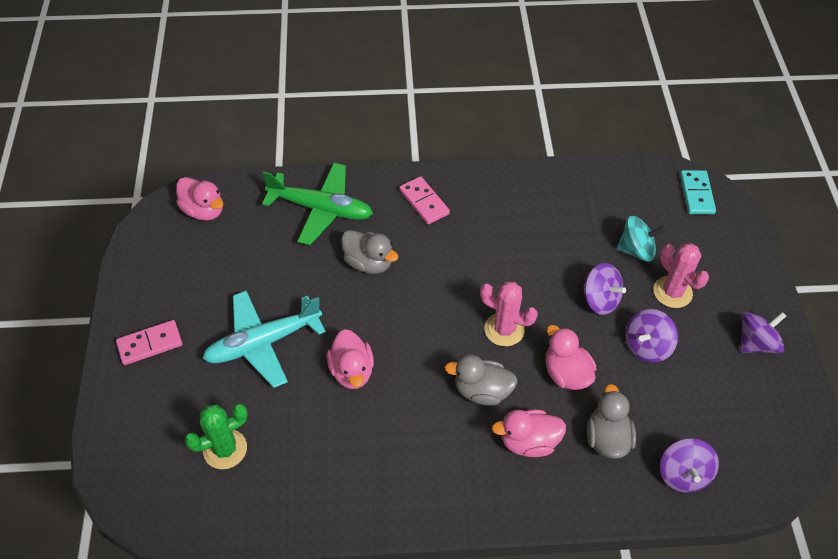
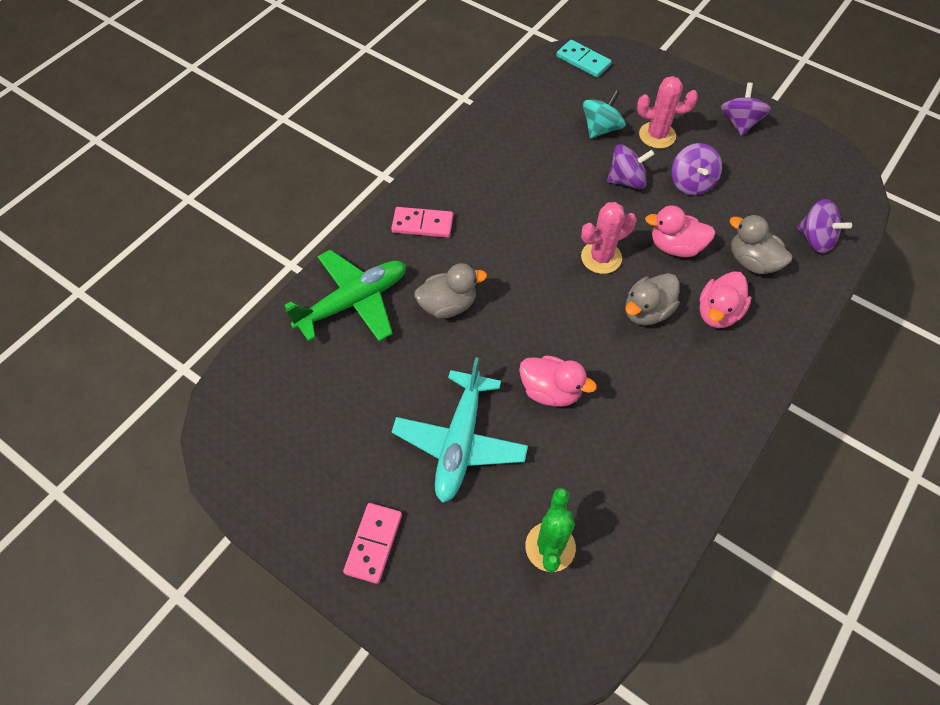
camera: 50 degrees left, 5 degrees up
(203, 210) = (256, 397): pink duck -> none

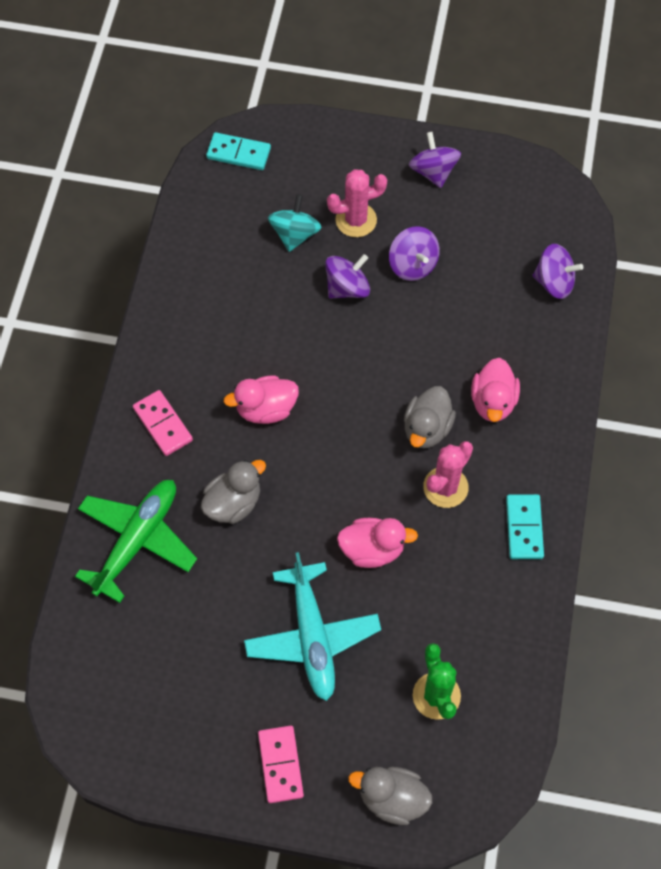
camera: 25 degrees left, 5 degrees up
(422, 224) = (163, 424): pink domino -> pink domino turned 75 degrees clockwise
(601, 257) = (359, 388): pink cactus -> pink cactus (445, 487)
(675, 247) = (426, 346): pink duck -> pink duck (266, 409)
(702, 430) = (524, 528): none -> turquoise domino
(752, 262) = (504, 332): grey duck -> grey duck (392, 798)

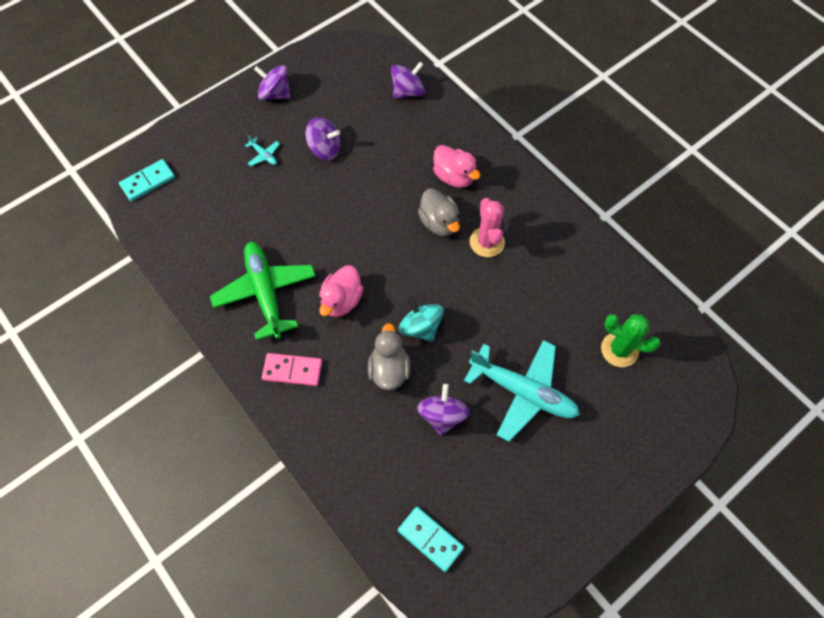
camera: 50 degrees left, 0 degrees up
(137, 540) = (361, 450): green plane -> green plane (265, 292)
(280, 765) = (596, 478): pink domino -> none
(295, 234) = (238, 194): turquoise spinning top -> turquoise spinning top (421, 327)
(347, 288) = (304, 194): purple spinning top -> purple spinning top (442, 415)
(356, 220) = (264, 155): pink cactus -> turquoise plane
(372, 549) = (493, 312): pink duck -> none
(392, 798) = (669, 426): grey duck -> none
(524, 528) = (549, 222): turquoise domino -> turquoise domino (430, 539)

